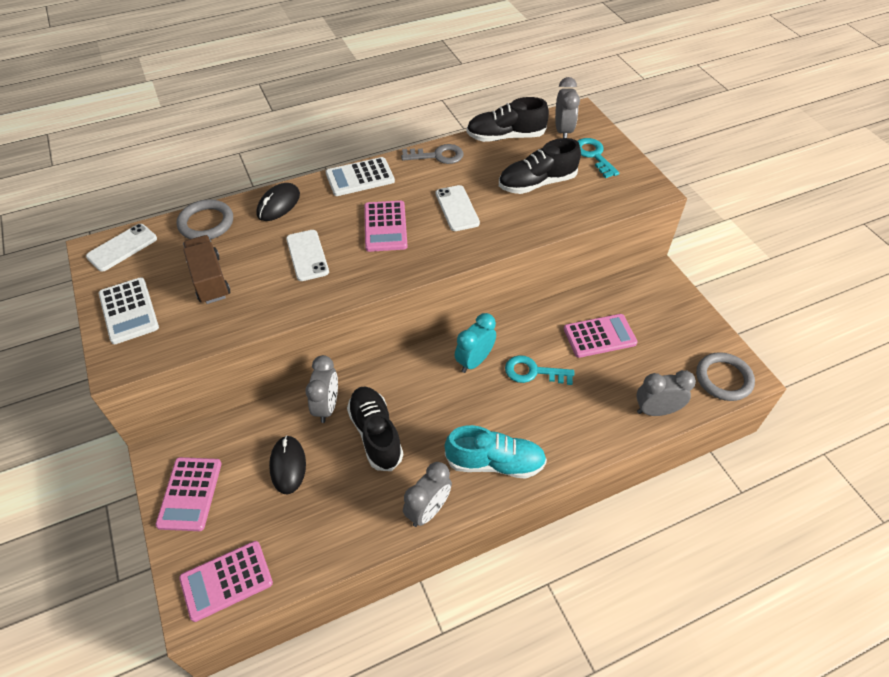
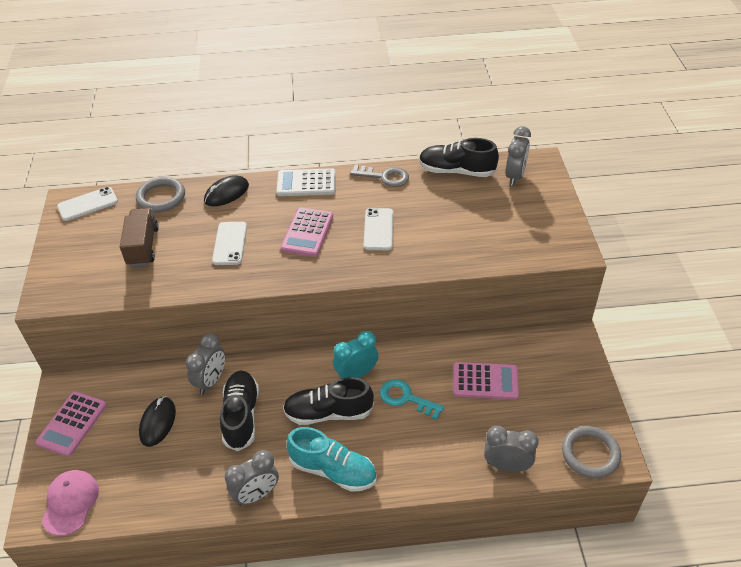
camera: 20 degrees right, 5 degrees down
(128, 311) = (70, 258): white calculator -> none
(226, 580) = (70, 502): pink calculator -> pink cap
(537, 183) = (464, 221): black shoe -> black shoe (328, 413)
(593, 155) = (533, 205): turquoise key -> none

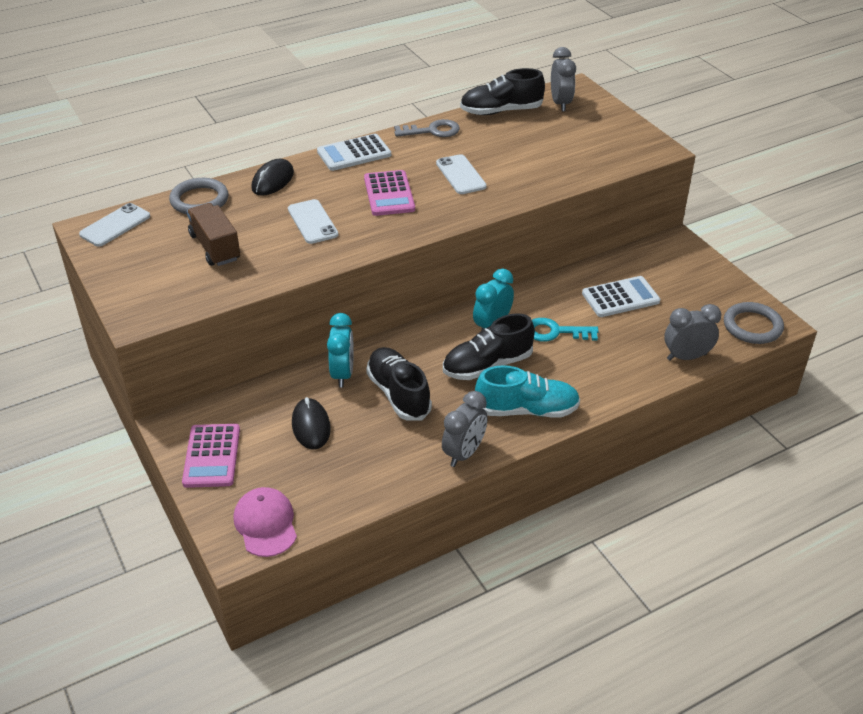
camera: 25 degrees left, 5 degrees down
(211, 381) = (342, 374): grey clock -> turquoise clock
(485, 381) = (620, 297): pink calculator -> white calculator

